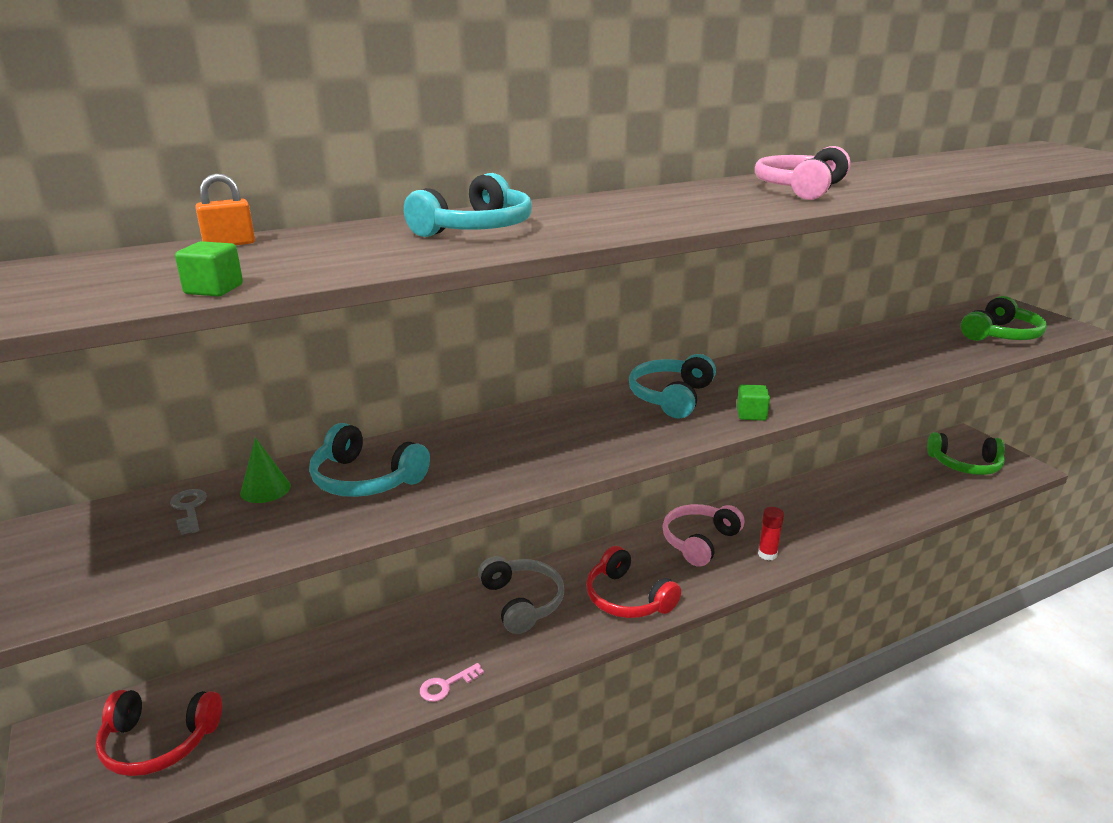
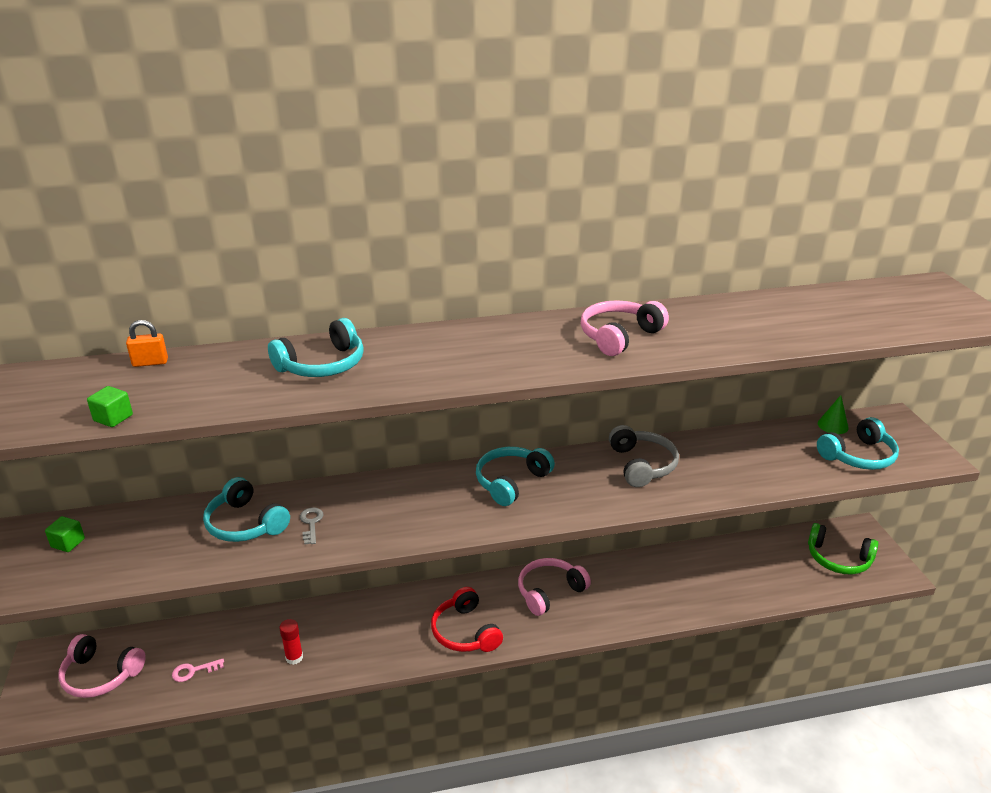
camera: 15 degrees right, 5 degrees up
(159, 741) = (101, 675): red headphones -> pink headphones
(189, 509) = (123, 528): grey key -> grey key (311, 523)
(265, 489) = (177, 520): green cone -> green cone (833, 425)
(446, 685) = (300, 676): pink key -> pink key (193, 671)
(522, 602) = (383, 618): grey headphones -> grey headphones (642, 465)
(751, 414) = (564, 511): green cube -> green cube (68, 543)
(767, 554) = (600, 615): red glue stick -> red glue stick (294, 657)
(1000, 334) = (858, 456): green headphones -> turquoise headphones

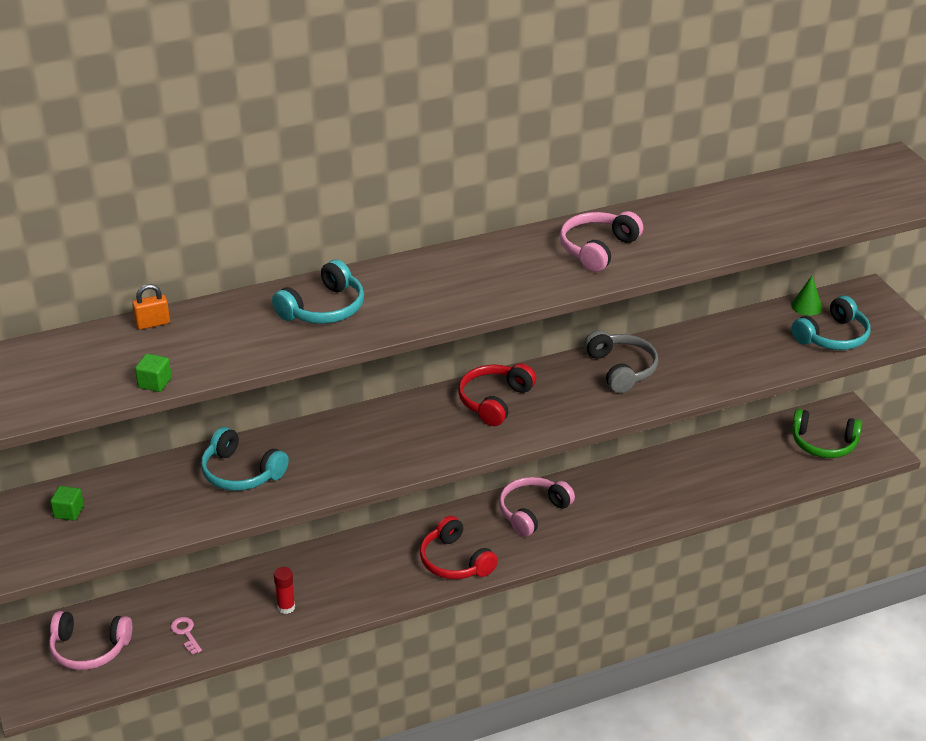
camera: 10 degrees left, 5 degrees up
(193, 671) = (185, 633): pink key -> pink key turned 90 degrees clockwise
(311, 523) = (307, 464): grey key -> none
(511, 482) = (494, 401): turquoise headphones -> red headphones

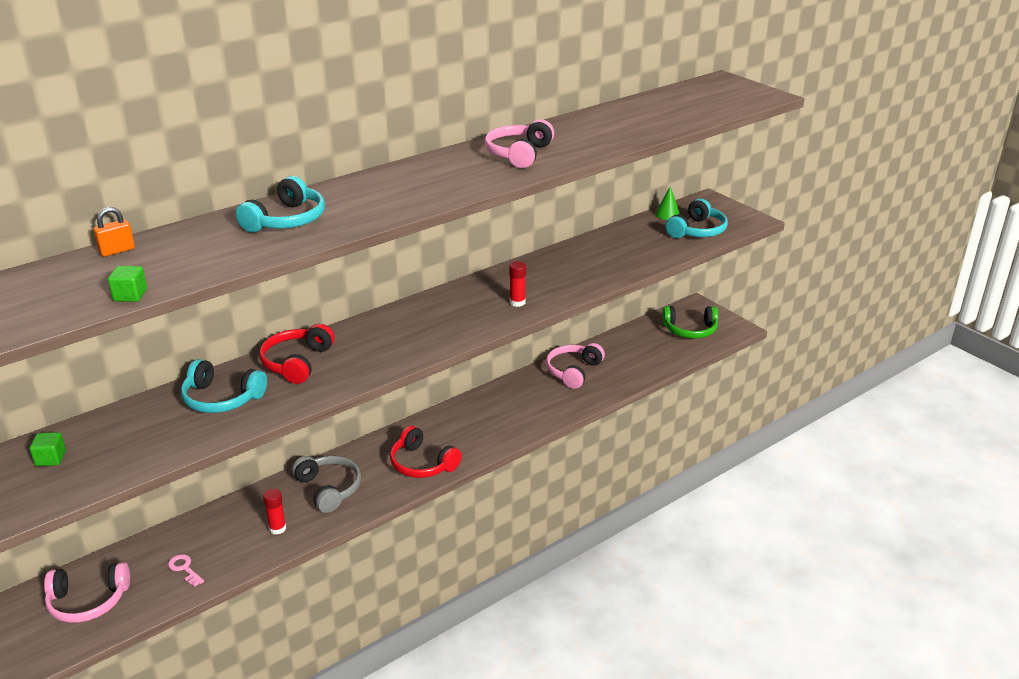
camera: 15 degrees left, 5 degrees down
(494, 401) = (440, 310): red headphones -> red headphones (297, 362)
(532, 512) = (477, 415): pink headphones -> pink headphones (573, 371)
(582, 404) = (517, 302): none -> red glue stick
(621, 369) = (539, 274): grey headphones -> grey headphones (329, 489)

